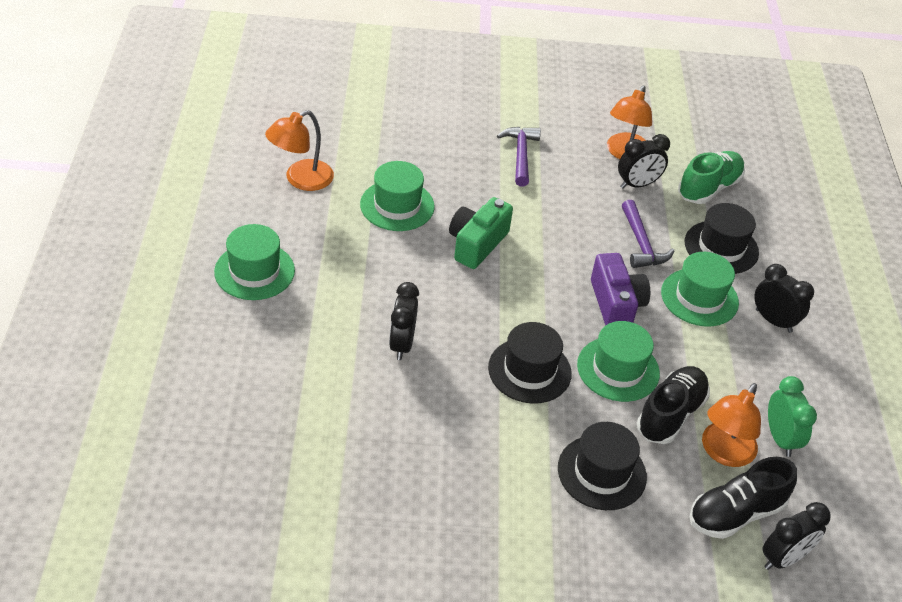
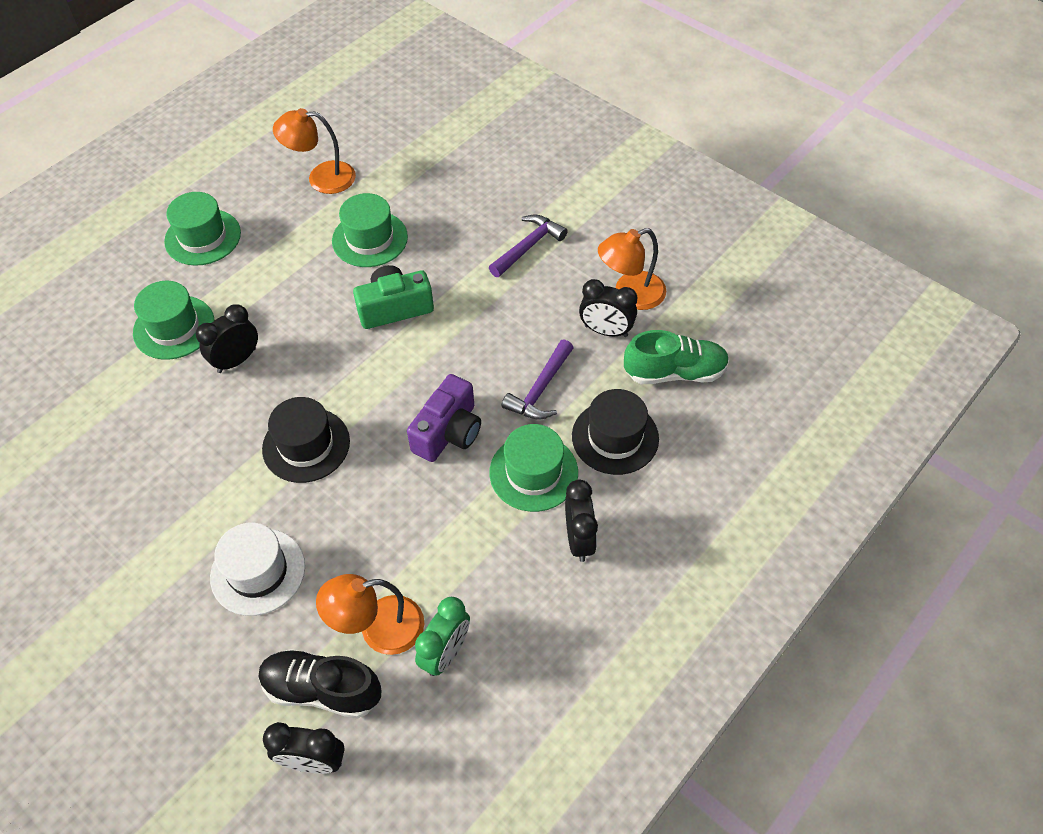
camera: 45 degrees right, 10 degrees up
(601, 472) = (258, 571): black hat -> white hat
(618, 369) = (379, 491): green hat -> green hat (174, 327)
(670, 414) = (375, 562): black shoe -> none

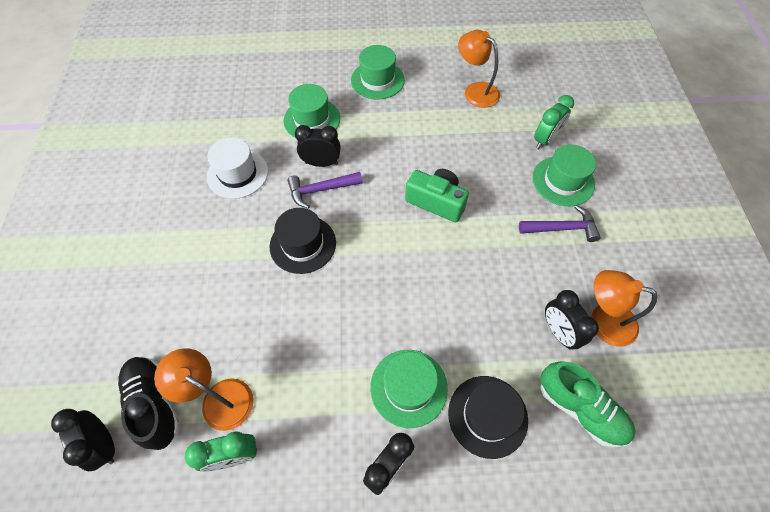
camera: 45 degrees right, 5 degrees up
(258, 571) = (202, 297): white hat -> white hat (237, 174)
(370, 239) = (466, 147): green hat -> green hat (563, 181)
(437, 180) = (545, 140): none -> green clock
(448, 432) = (386, 309): purple camera -> none
(540, 389) = (471, 333): purple hammer -> purple hammer (320, 190)

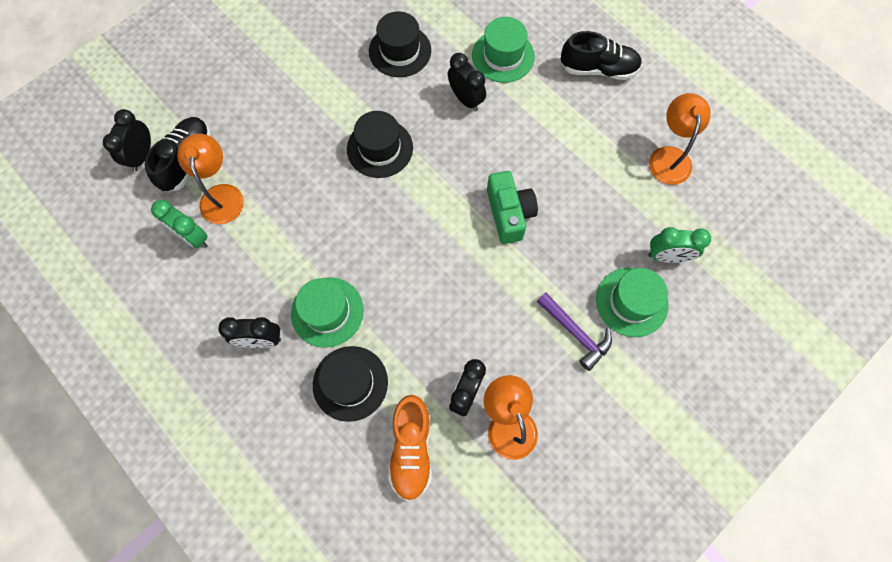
camera: 50 degrees right, 10 degrees up
(237, 174) = (400, 51): white hat -> black hat
(320, 190) = (439, 120): purple hammer -> none
(377, 80) = (598, 69): green hat -> black shoe
(580, 408) = (411, 449): green shoe -> orange shoe

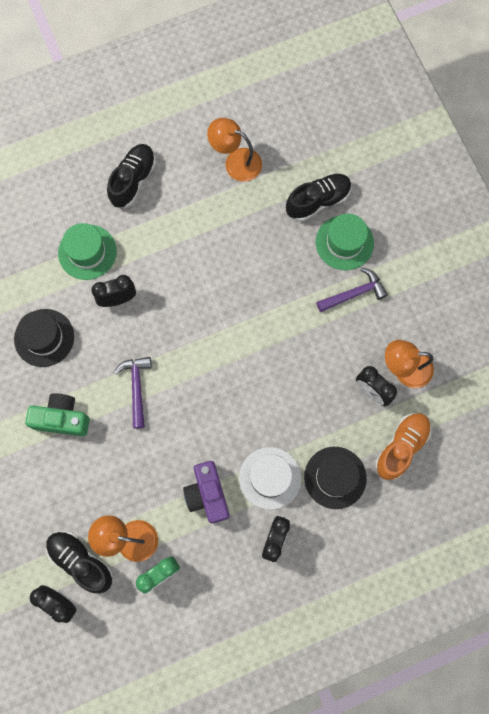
camera: 70 degrees left, 5 degrees up
(289, 254) = (207, 494): none -> purple camera
(327, 312) = (270, 478): green hat -> white hat
(380, 148) = (136, 388): black hat -> purple hammer
(411, 449) = (401, 447): orange shoe -> orange shoe turned 75 degrees counterclockwise
(509, 214) = (238, 304): green camera -> green camera (62, 419)
(667, 256) = (318, 201): green clock -> black shoe

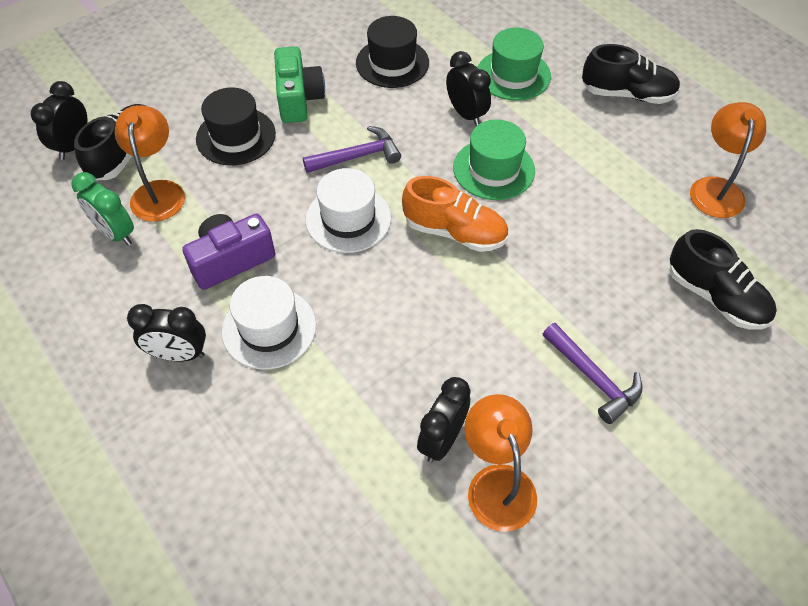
camera: 75 degrees right, 20 degrees down
(193, 407) = (348, 219): none -> white hat
(335, 477) = (287, 415): black hat -> black hat (236, 136)
(344, 242) = (669, 346): green hat -> green hat (493, 169)
(401, 447) = (360, 506): orange shoe -> orange shoe (455, 232)

